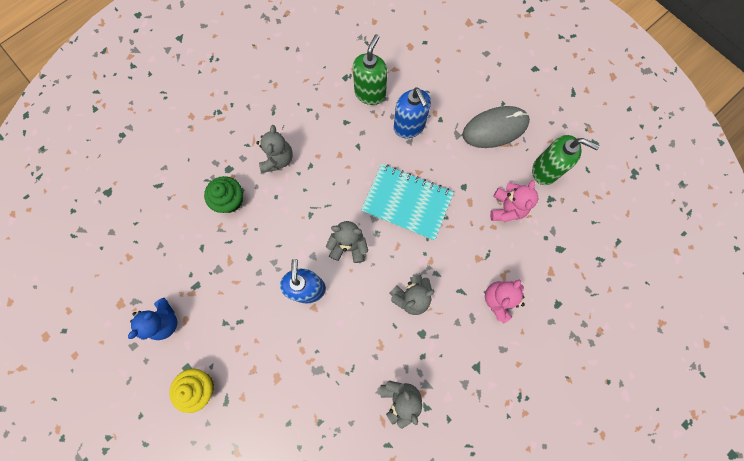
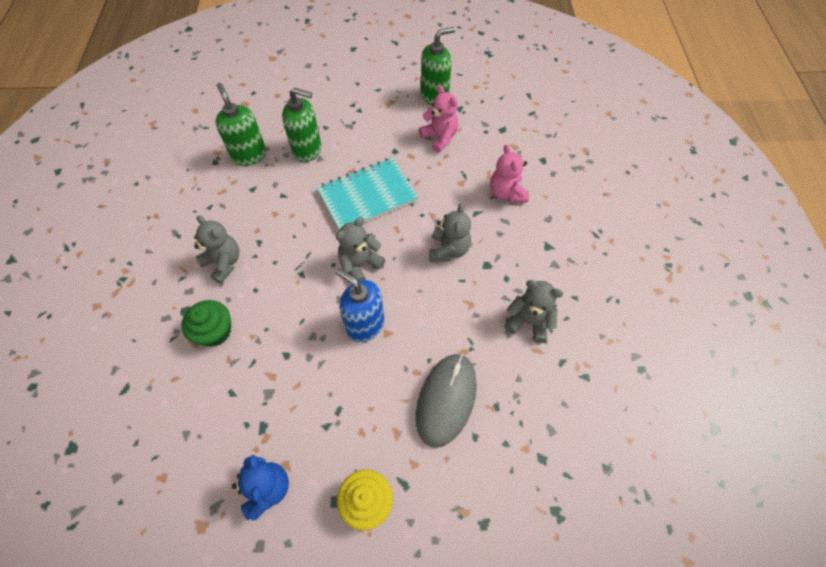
camera: 50 degrees left, 15 degrees down
(409, 127) = (308, 150): blue soap dispenser -> green soap dispenser
(495, 128) = (371, 101): grey mouse -> grey mouse (446, 399)

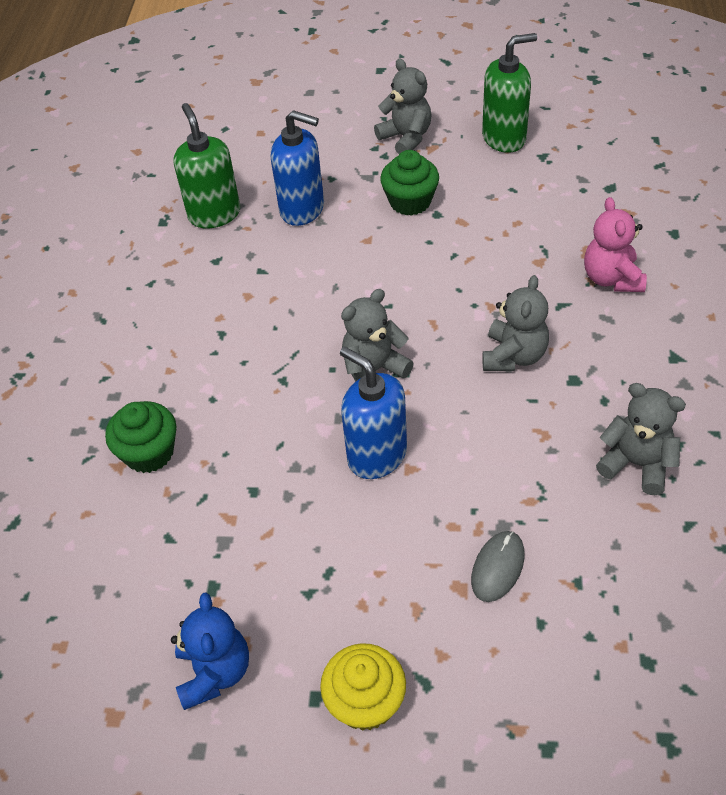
camera: 10 degrees right, 10 degrees down
(223, 263) = (167, 360): grey teddy bear -> grey teddy bear (406, 138)
(308, 150) = (302, 209): green soap dispenser -> blue soap dispenser
(367, 196) = (390, 276): turquoise notebook -> none
(377, 142) = (410, 201): none -> green cupcake
(439, 137) = (508, 197): pink teddy bear -> none
(446, 399) = (497, 567): grey mouse -> grey mouse, size x0.54

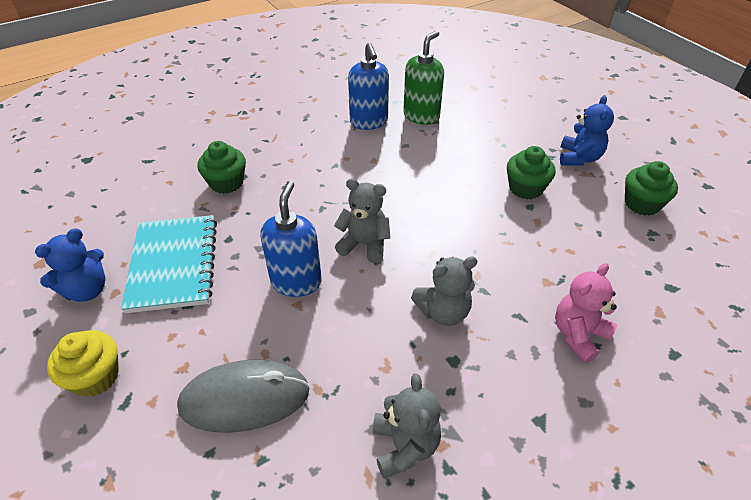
camera: 50 degrees right, 5 degrees down
(249, 563) = (174, 264): none -> turquoise notebook
(302, 209) = (464, 146): blue soap dispenser -> blue soap dispenser (369, 122)
(406, 138) = (579, 158): grey teddy bear -> blue teddy bear
(497, 567) = (244, 398): grey mouse -> grey mouse, size x1.86
(504, 138) = (642, 204): green soap dispenser -> green cupcake

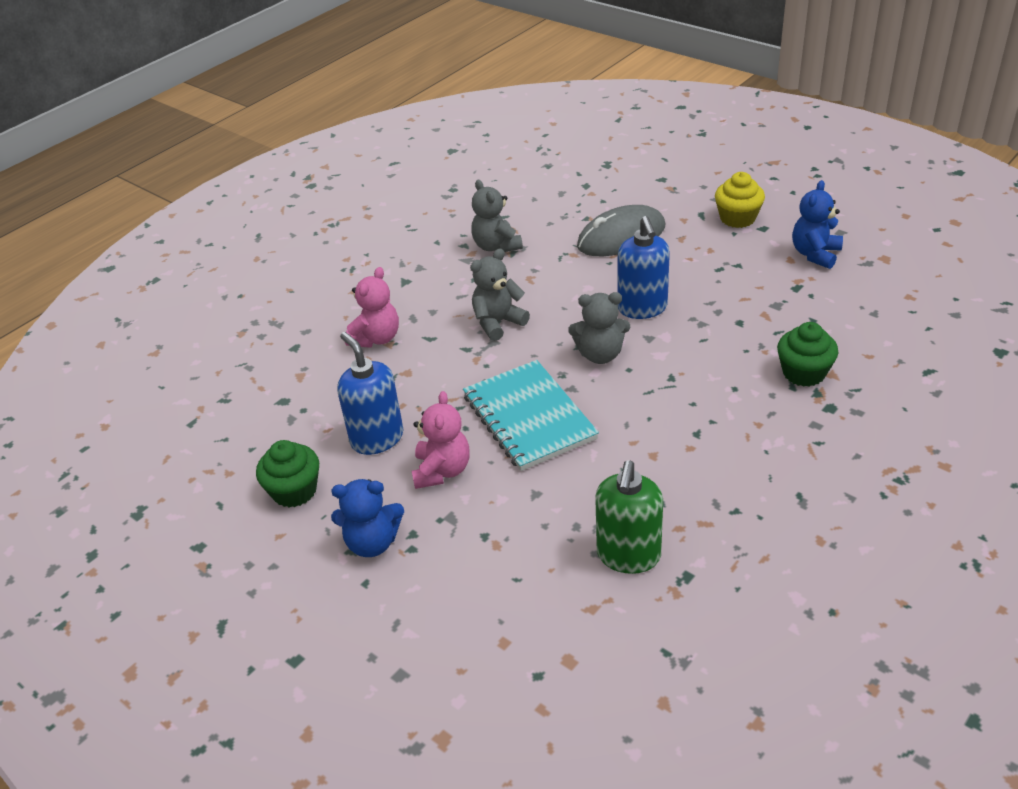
camera: 165 degrees right, 5 degrees down
(174, 264) = (765, 289): turquoise notebook -> turquoise notebook (528, 417)
(369, 122) = (701, 518): blue soap dispenser -> blue soap dispenser (377, 438)
(525, 188) = (442, 471): green cupcake -> pink teddy bear
(579, 158) = (372, 543): blue teddy bear -> blue teddy bear turned 90 degrees counterclockwise

